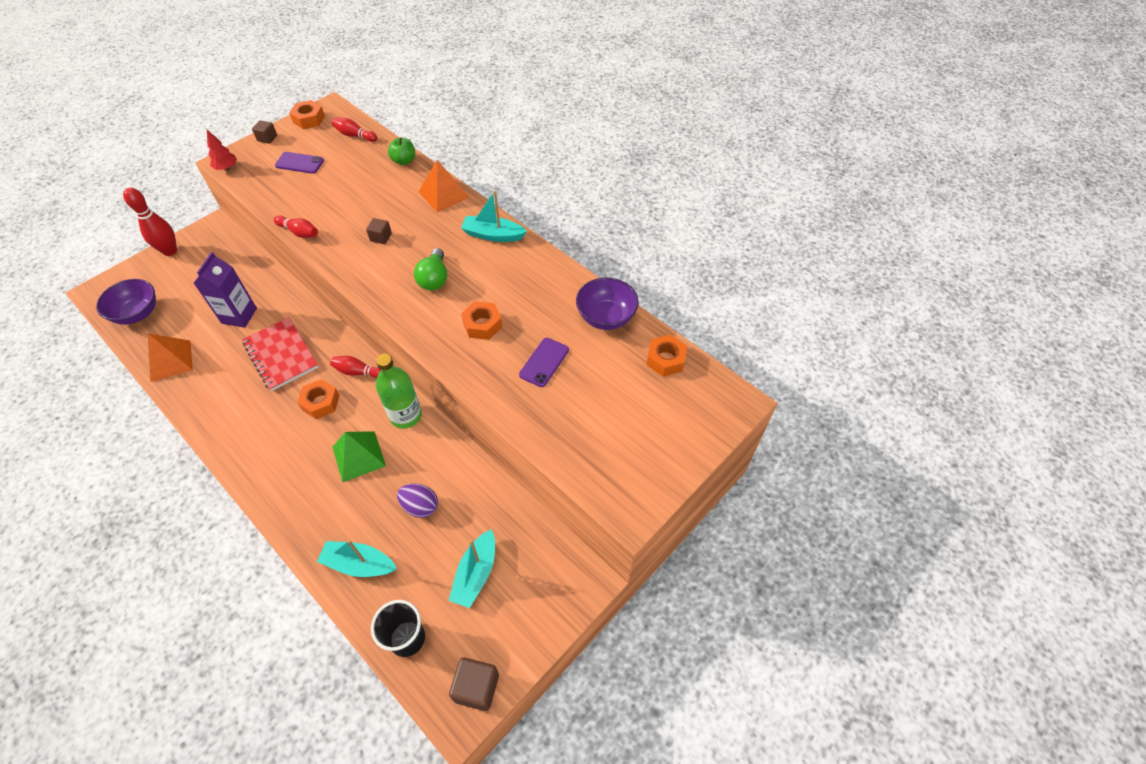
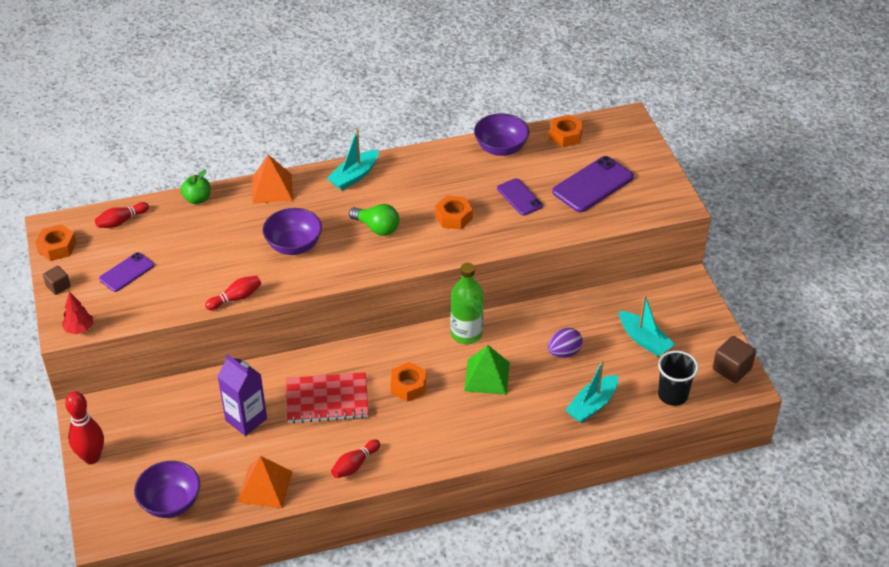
camera: 60 degrees left, 10 degrees down
(358, 372) = (392, 350): red bowling pin -> red bowling pin (355, 465)
(381, 237) = (294, 245): brown cube -> purple bowl
(606, 416) = (593, 185): none -> purple phone

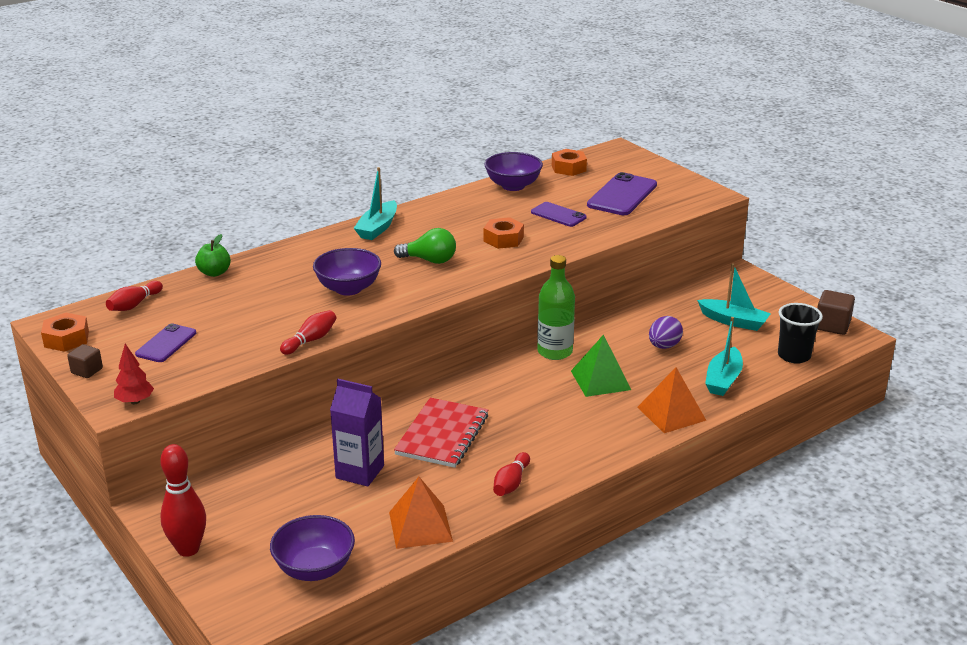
camera: 20 degrees left, 15 degrees down
(272, 188) = (294, 251): orange pyramid -> orange pyramid (671, 413)
(327, 399) = (442, 435): red notebook -> red notebook turned 45 degrees counterclockwise
(408, 386) = (523, 405): orange nut -> none

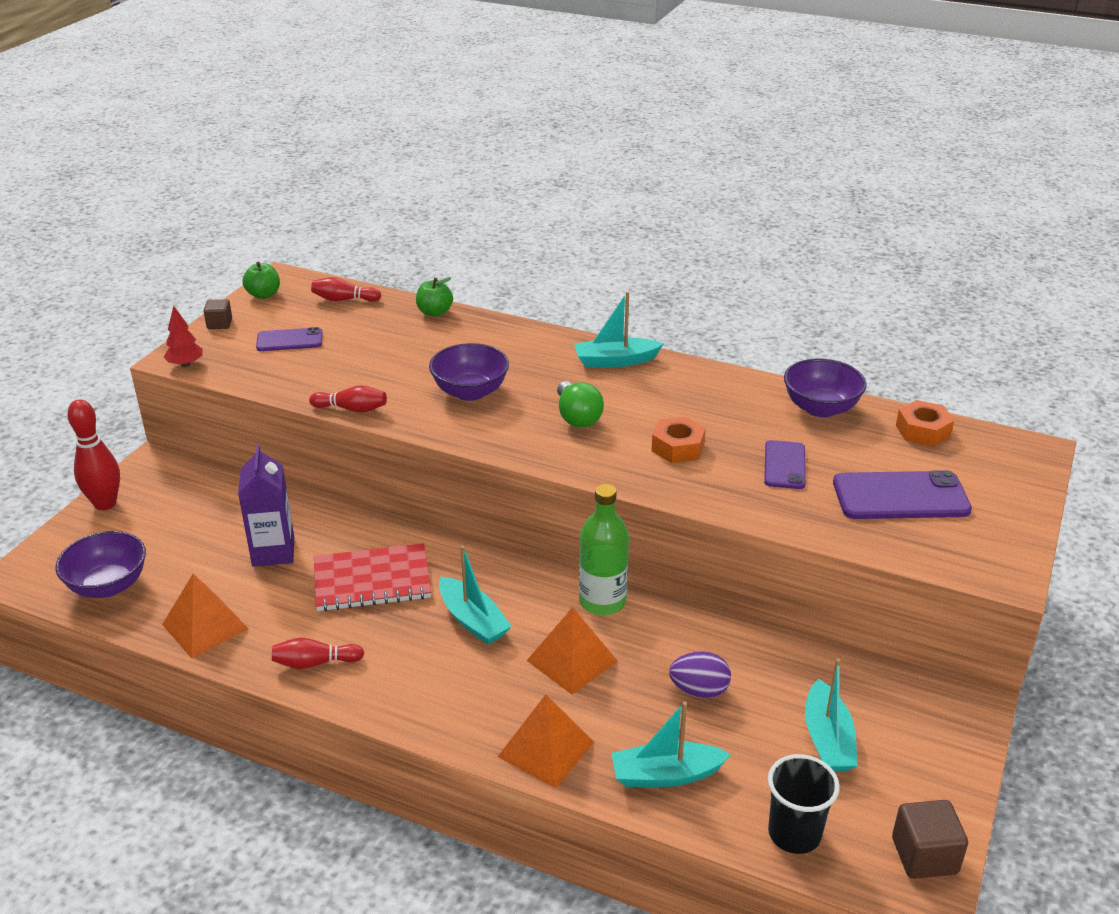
camera: 60 degrees right, 5 degrees up
(66, 339) = (263, 294): orange nut -> green apple
(527, 405) = (473, 620): none -> turquoise boat
(600, 380) = (572, 660): green pyramid -> orange pyramid

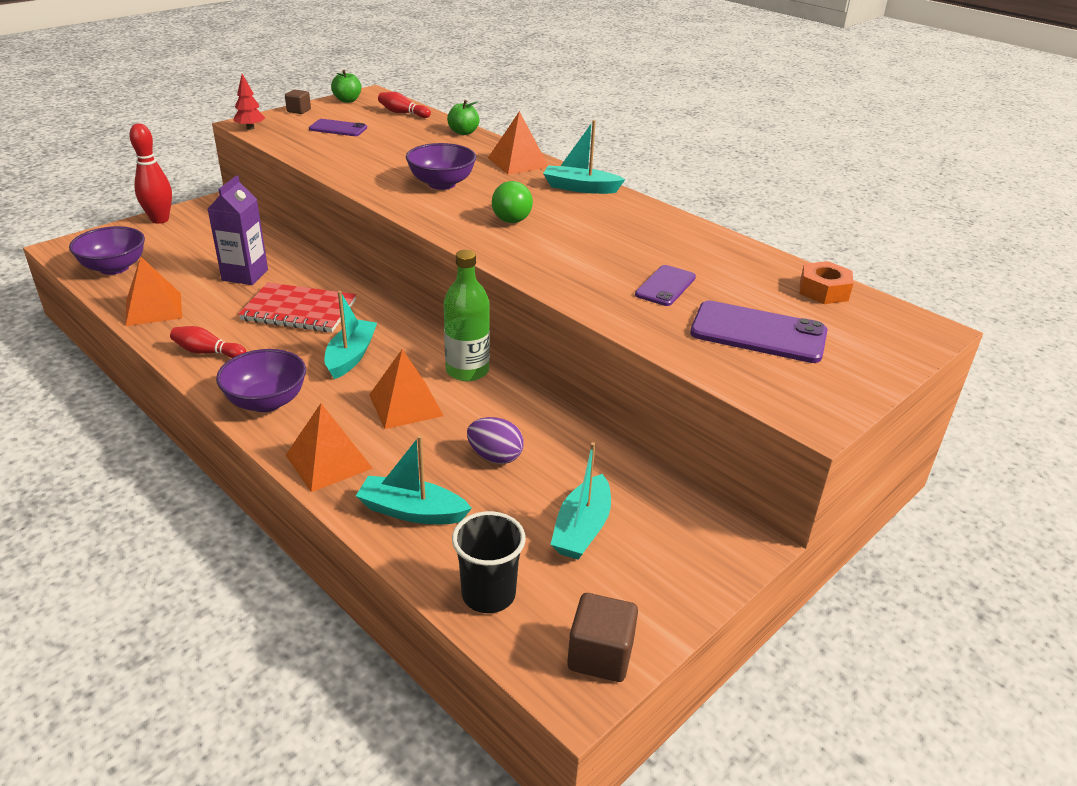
camera: 20 degrees right, 0 degrees up
(352, 409) = (340, 176): red bowling pin -> none
(473, 620) = (351, 356): turquoise boat -> turquoise boat turned 150 degrees counterclockwise
(526, 341) = (518, 162): none -> orange pyramid
(678, 447) = (579, 253): orange nut -> none
(820, 408) = (736, 254): purple bowl -> purple bowl (266, 402)

